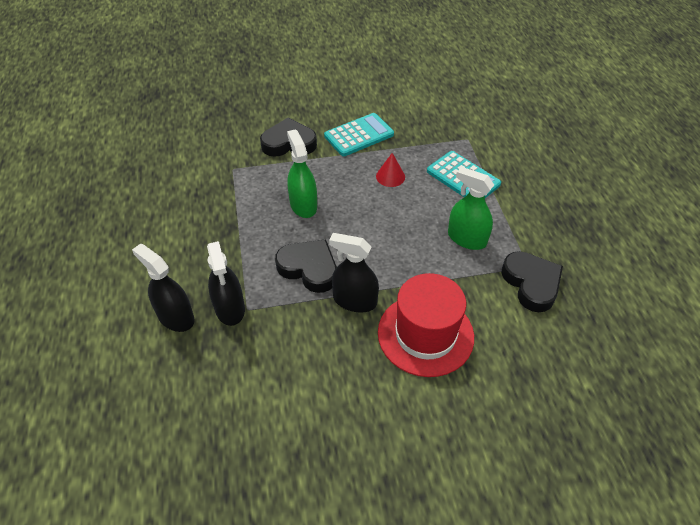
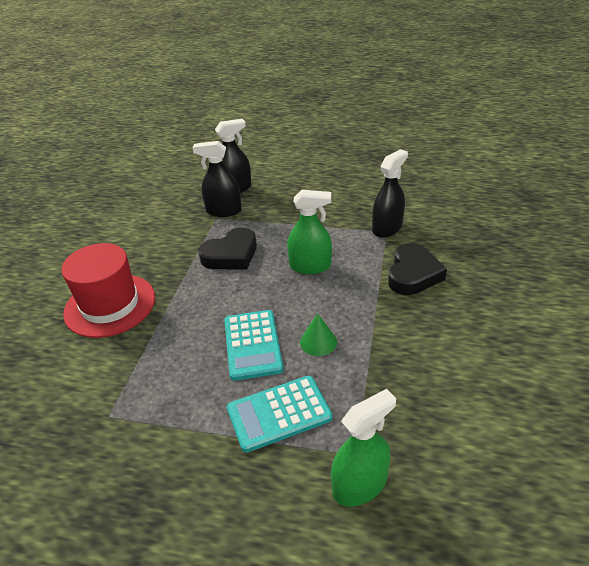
camera: 115 degrees right, 10 degrees down
(354, 301) = (177, 273): black spray bottle -> black spray bottle (387, 228)
(359, 135) = (407, 335): turquoise calculator -> turquoise calculator (253, 345)
(390, 176) = (318, 342): red cone -> green cone
(466, 238) = (184, 376): green spray bottle -> green spray bottle (359, 484)
(531, 283) = (87, 408): black heart -> none

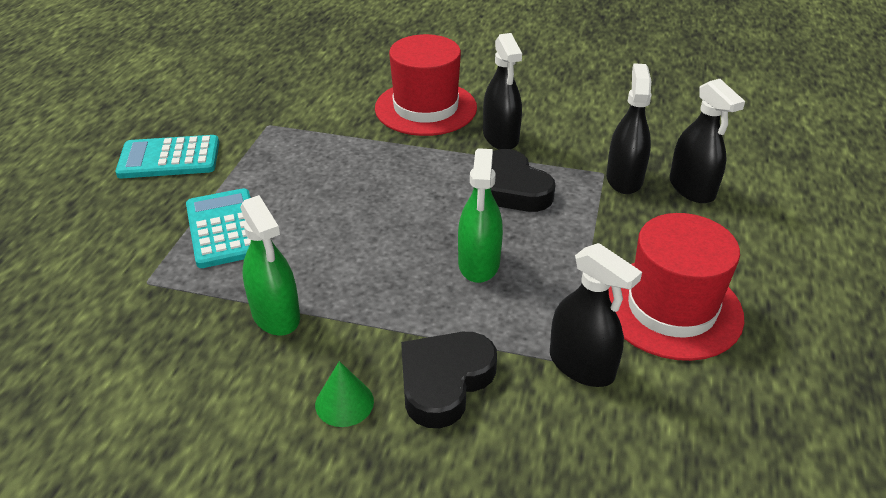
camera: 90 degrees right, 0 degrees up
(165, 262) = (501, 137): none -> black spray bottle
(253, 345) = (333, 210): turquoise calculator -> turquoise calculator (169, 158)
(318, 342) = (321, 263): green cone -> green cone (344, 402)
(339, 200) = (671, 308): none -> red hat
(359, 484) = (110, 282): green spray bottle -> green spray bottle (276, 315)
(413, 274) = (444, 381): black heart -> black heart turned 105 degrees clockwise

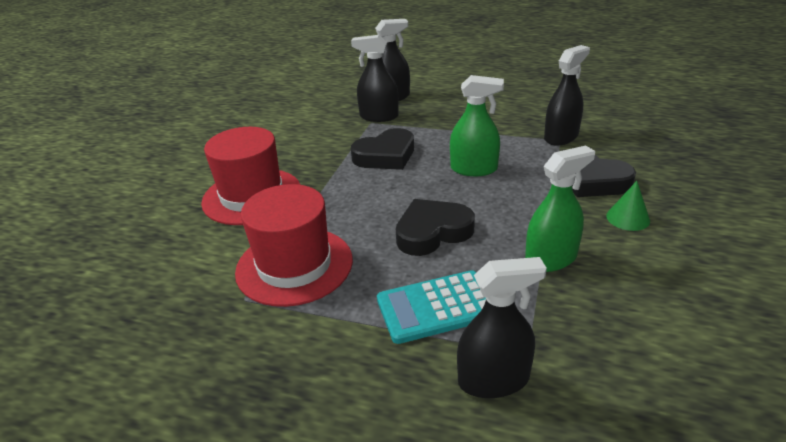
camera: 85 degrees left, 5 degrees down
(169, 158) = (294, 380): turquoise calculator -> none
(343, 226) = (432, 232): none -> black heart
(501, 137) = (313, 160): black spray bottle -> black spray bottle (493, 380)
(671, 308) = (506, 110): red hat -> red hat (294, 265)

